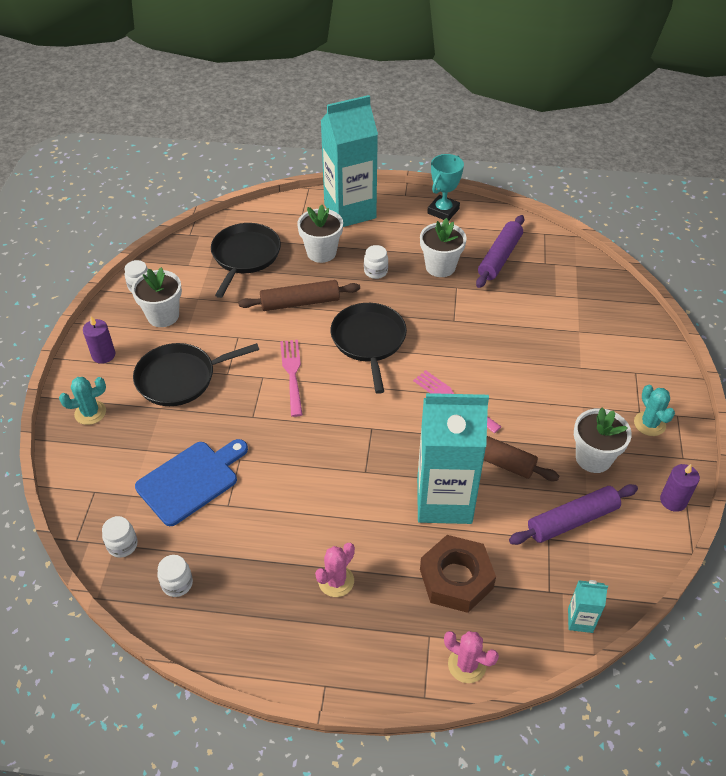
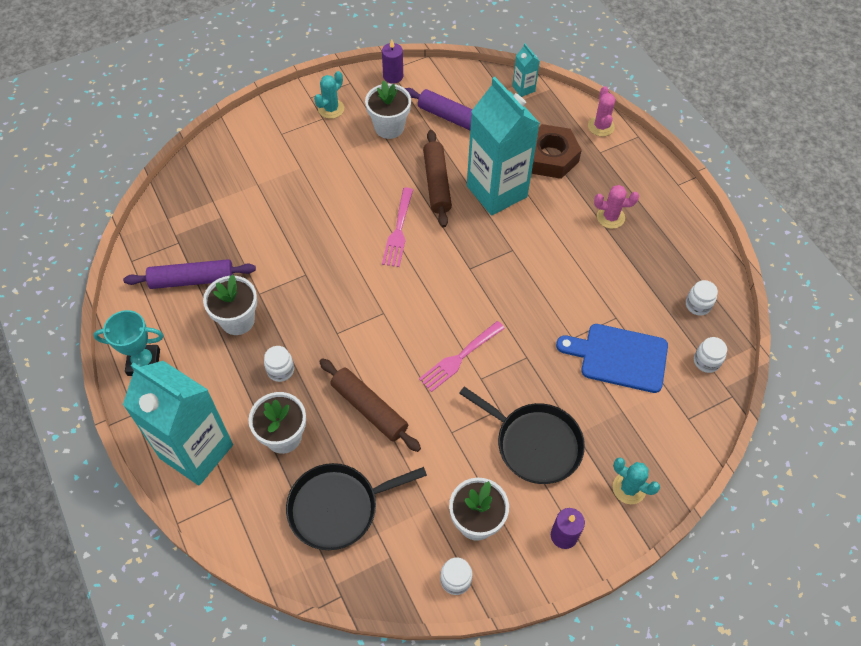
camera: 125 degrees left, 10 degrees up
(369, 341) = (377, 323): black pan -> none

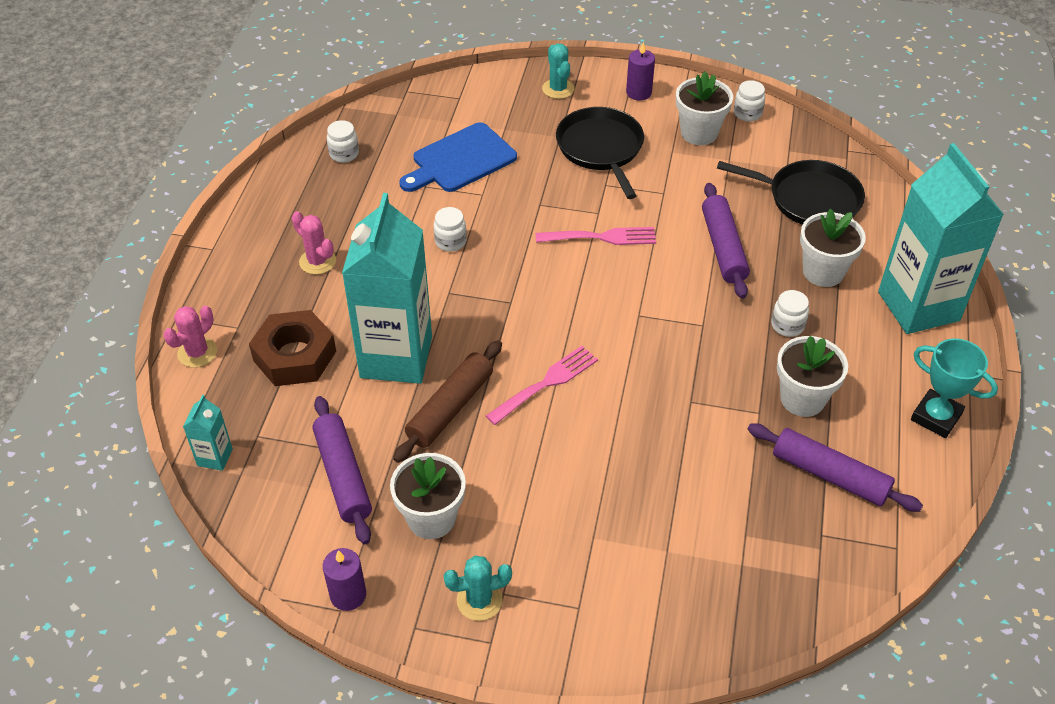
camera: 140 degrees left, 10 degrees down
(369, 409) = (723, 248): brown rolling pin -> purple rolling pin
(619, 357) = (460, 160): blue cutting board -> blue cutting board turned 90 degrees clockwise
(706, 361) = (394, 118): white jar -> white jar (450, 241)

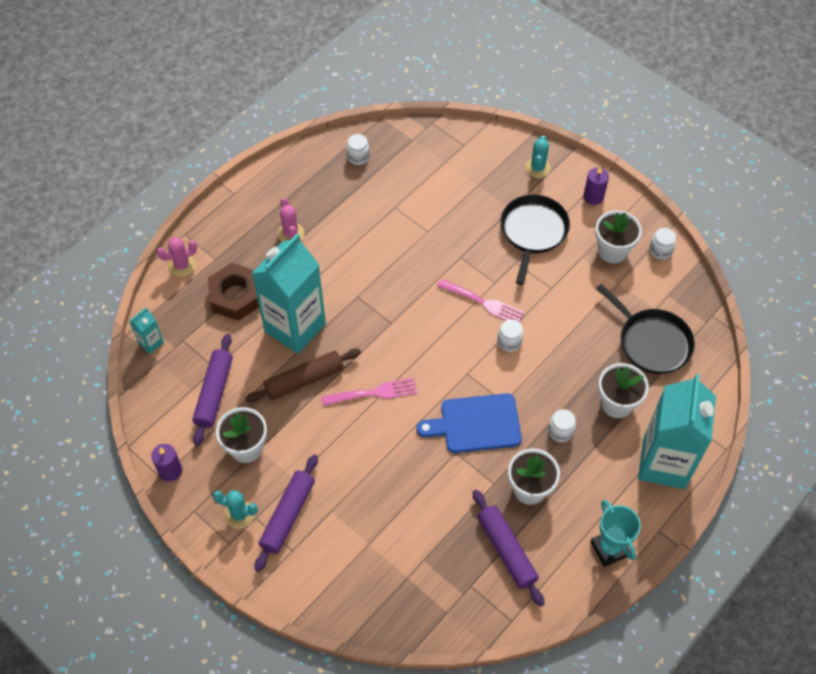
camera: 30 degrees right, 10 degrees up
(450, 241) = (383, 258): white jar -> white jar (509, 342)
(460, 160) = (431, 197): blue cutting board -> blue cutting board (476, 424)
(723, 248) = (561, 351): purple rolling pin -> purple rolling pin (288, 515)

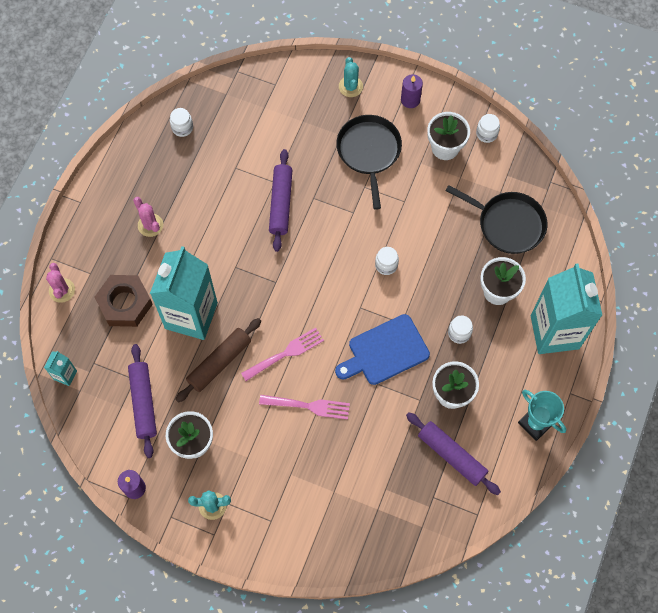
camera: 20 degrees left, 10 degrees up
(182, 265) = (62, 290): pink cactus -> pink cactus turned 60 degrees counterclockwise
(288, 515) = (255, 491): purple rolling pin -> purple rolling pin (281, 203)
(483, 303) = (350, 235): pink fork -> pink fork (308, 406)

